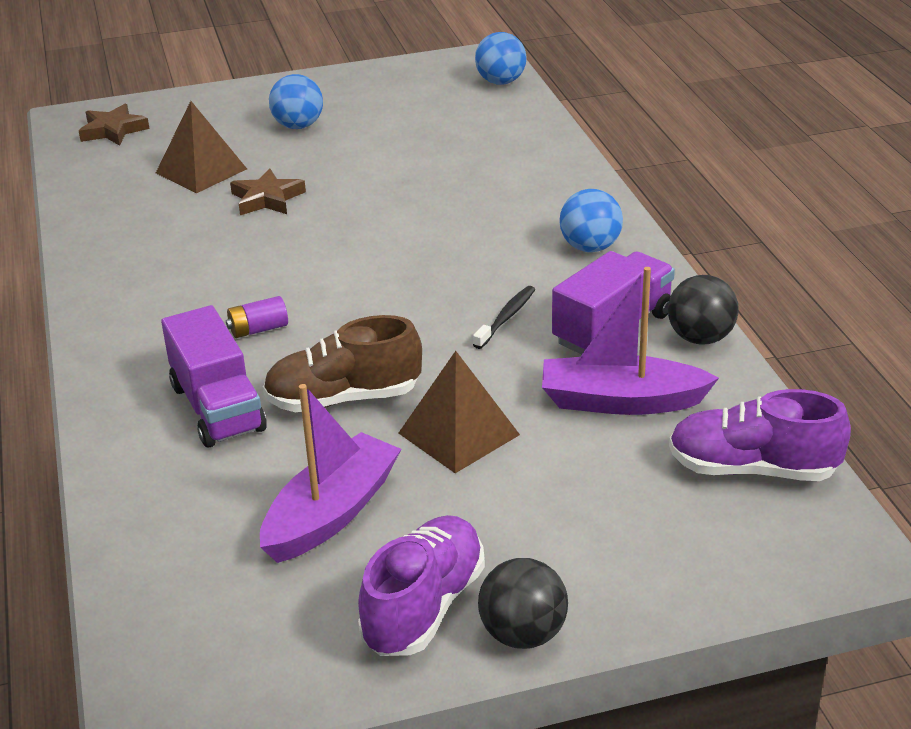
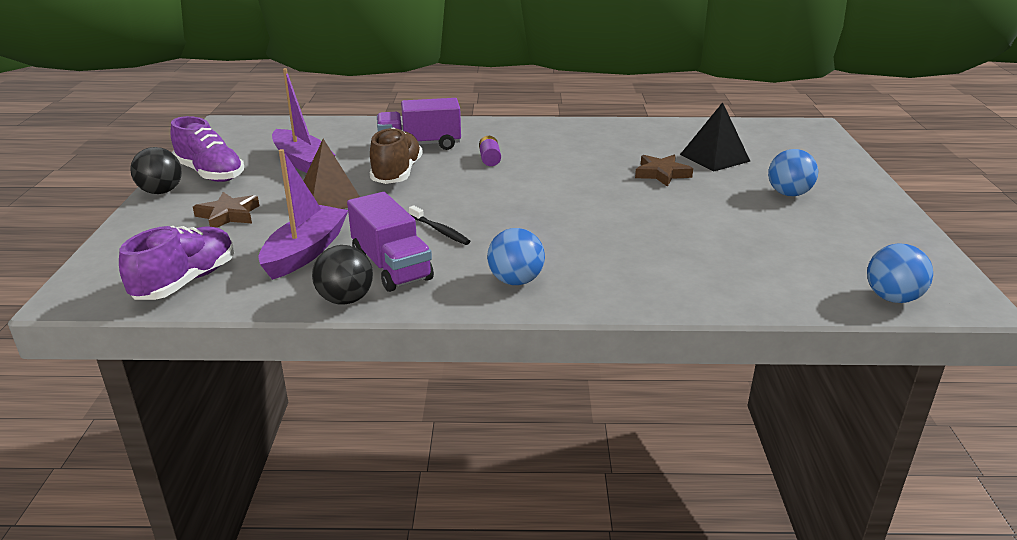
camera: 105 degrees right, 5 degrees down
(113, 130) = (789, 137): brown star -> brown star (228, 215)
(201, 171) = (714, 158): brown pyramid -> black pyramid

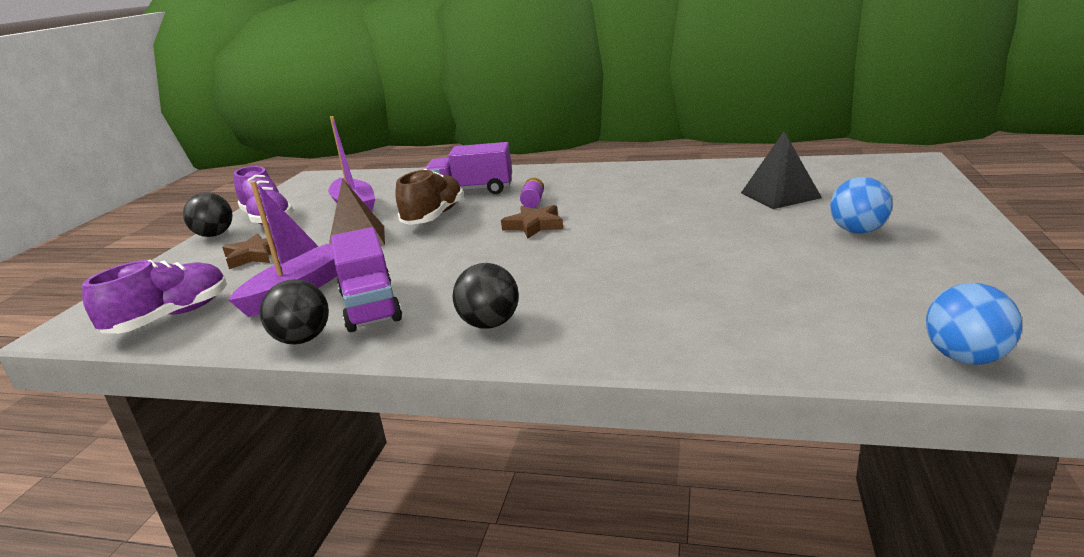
camera: 15 degrees right, 5 degrees down
(440, 230) = (441, 270): black toothbrush -> none
(515, 281) = (490, 324): blue ball -> black ball
(661, 174) = (711, 212): brown star -> brown star (534, 225)

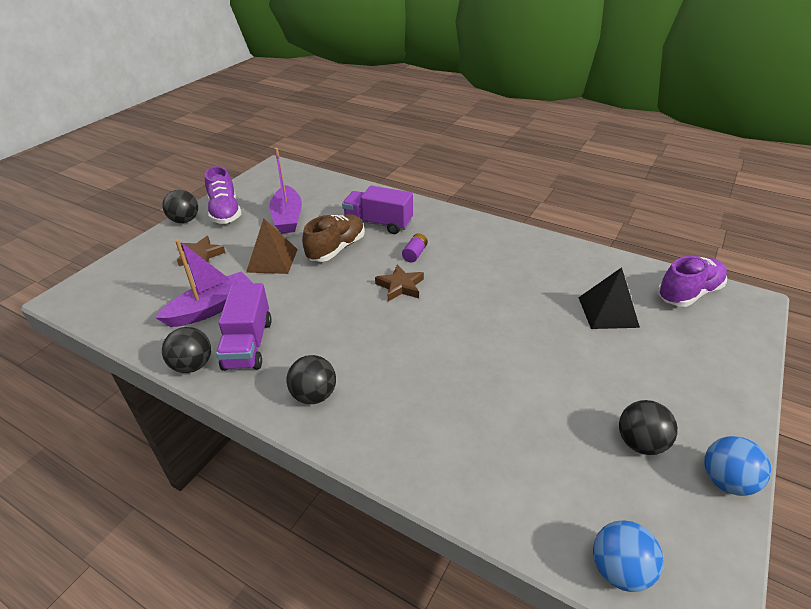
camera: 15 degrees right, 15 degrees up
(170, 317) = (125, 309): purple shoe -> purple shoe (688, 293)
(857, 231) = (639, 383): blue ball -> blue ball (726, 481)
(897, 268) = (640, 443): none -> black ball

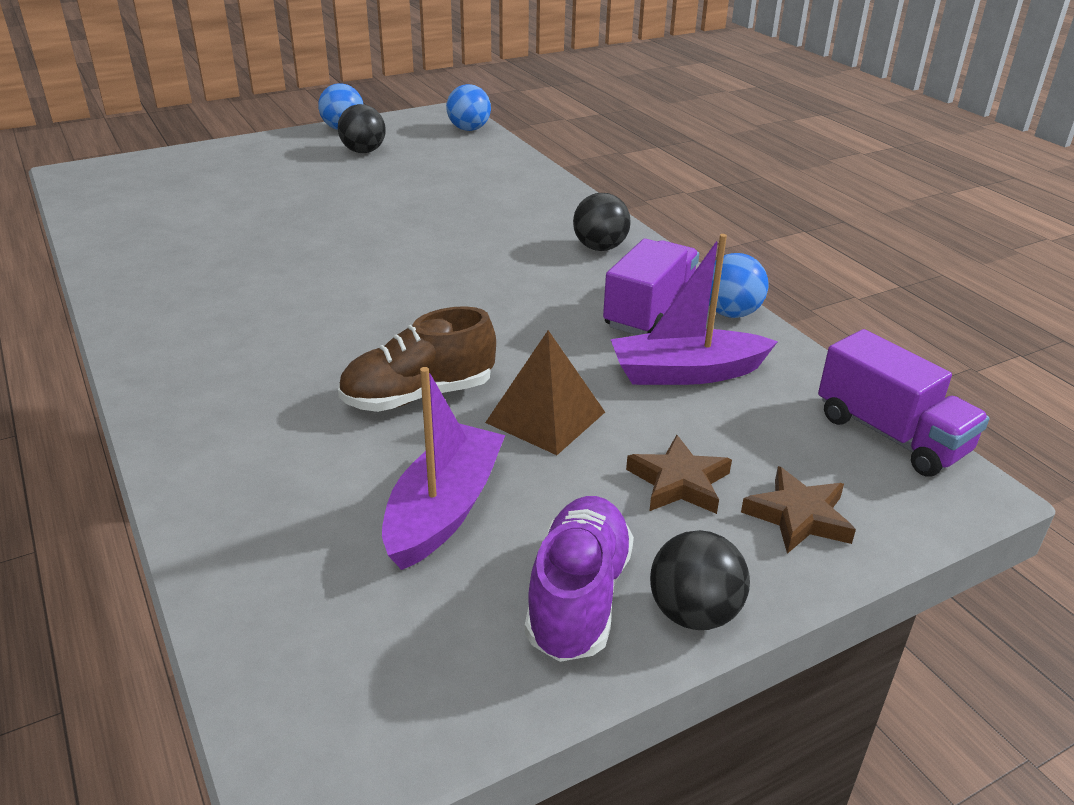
camera: 150 degrees left, 5 degrees down
(192, 365) = (731, 313): black ball -> blue ball
(378, 223) = (289, 416): purple truck -> purple truck (890, 435)
(400, 286) = (392, 306): brown star -> brown star (798, 516)
(415, 254) = (311, 339): purple battery -> none
(608, 312) = (215, 208): black pyramid -> none
(688, 293) = (107, 194): purple shoe -> none

